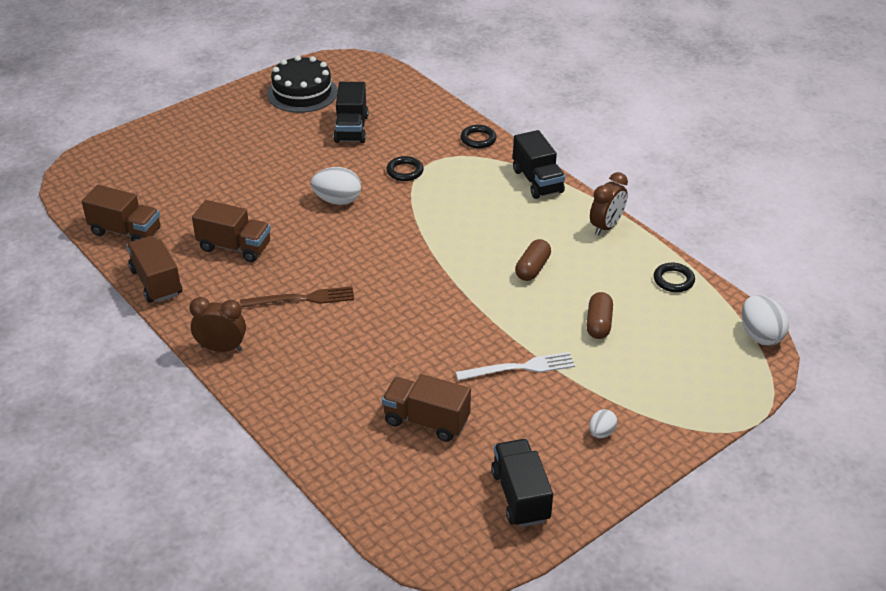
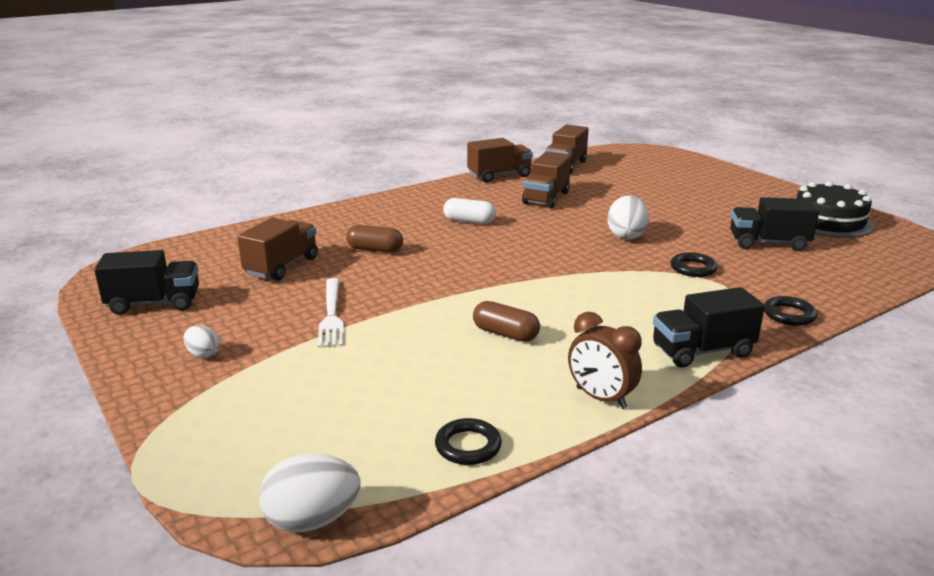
camera: 95 degrees right, 15 degrees down
(221, 348) = (412, 196): brown clock -> none
(302, 299) = (469, 221): brown fork -> white capsule
(598, 324) = (387, 370): brown capsule -> brown capsule (375, 249)

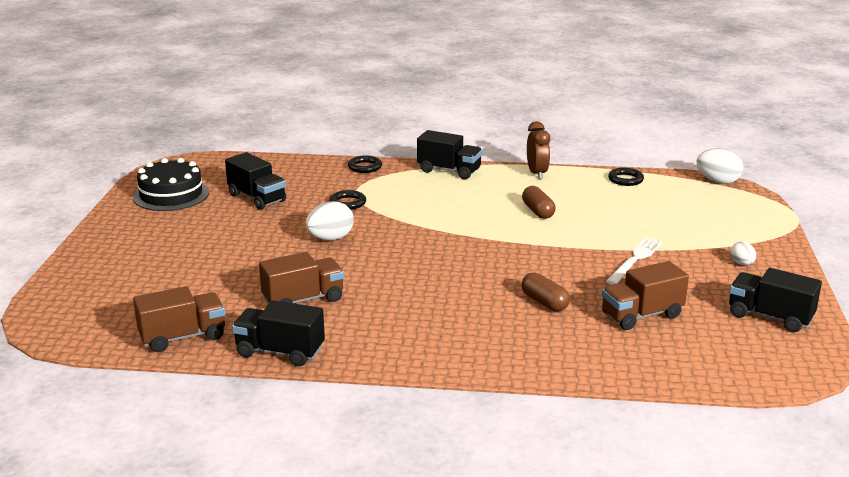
camera: 140 degrees left, 0 degrees up
(469, 221) = (421, 301): white capsule -> none
(499, 176) = (280, 352): brown truck -> black truck

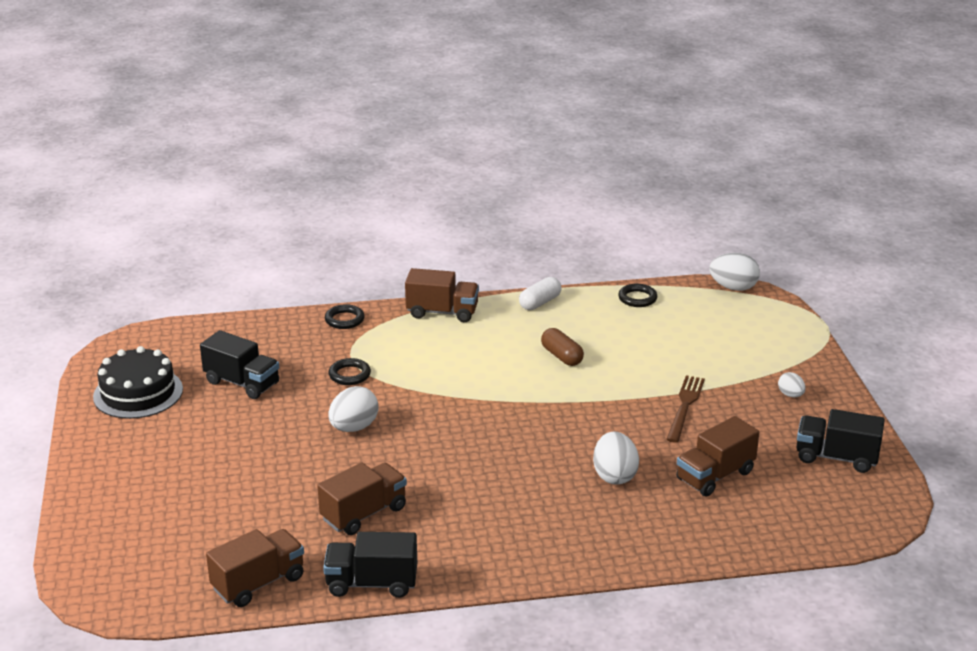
camera: 15 degrees left, 5 degrees up
(449, 171) = (442, 312): black truck -> brown truck
(537, 173) = (540, 303): brown clock -> white capsule
(544, 302) = (614, 475): brown capsule -> white egg
(635, 260) = (685, 406): white fork -> brown fork

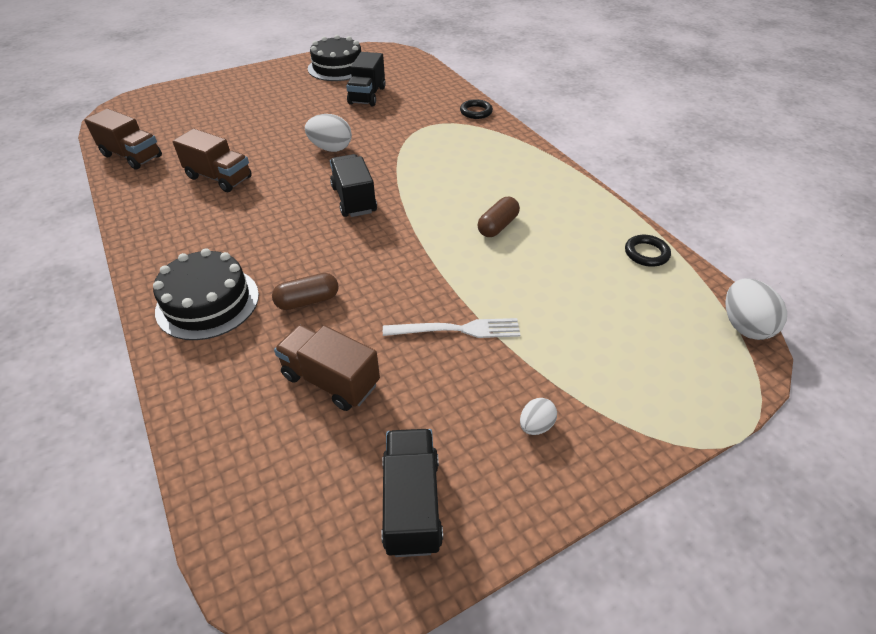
camera: 70 degrees right, 15 degrees up
(349, 375) = (401, 131): black ring -> none
(372, 583) = (131, 201): black truck -> black truck (354, 199)
(442, 312) = (522, 149): brown truck -> none
(540, 303) = (581, 194): white capsule -> none
(589, 534) = (208, 302): none -> black cake
(614, 475) = (308, 301): white egg -> brown capsule
(685, 406) = (457, 330): brown fork -> white fork

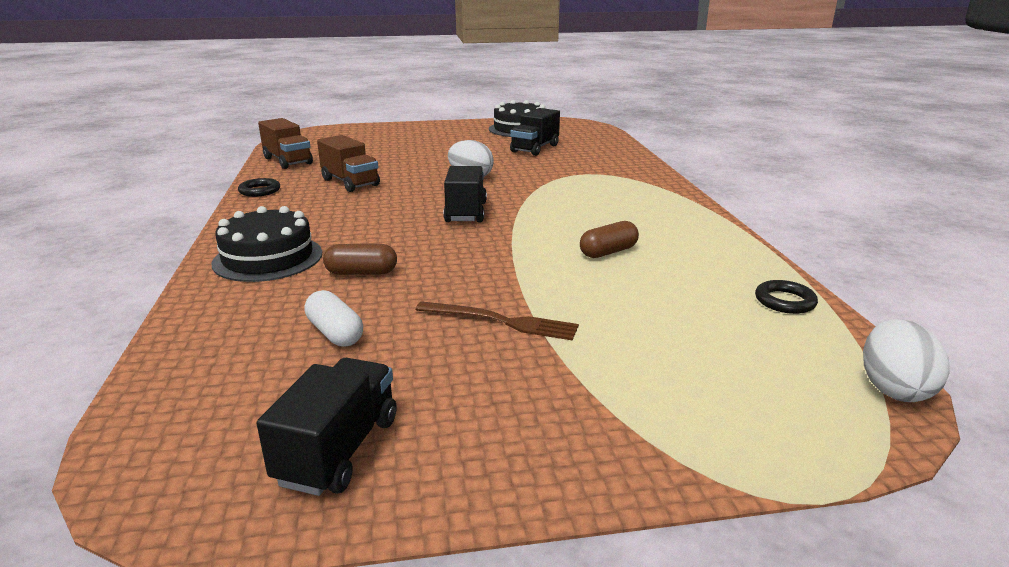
camera: 20 degrees right, 20 degrees down
(330, 380) = (335, 333): brown truck -> white capsule
(457, 330) = (501, 321): white fork -> brown fork
(476, 112) = (643, 170): black ring -> black ring (260, 191)
(535, 425) = (537, 419): white egg -> none

